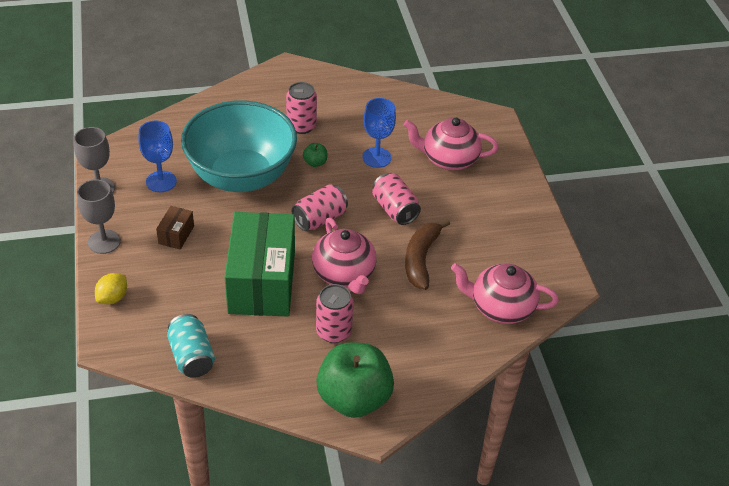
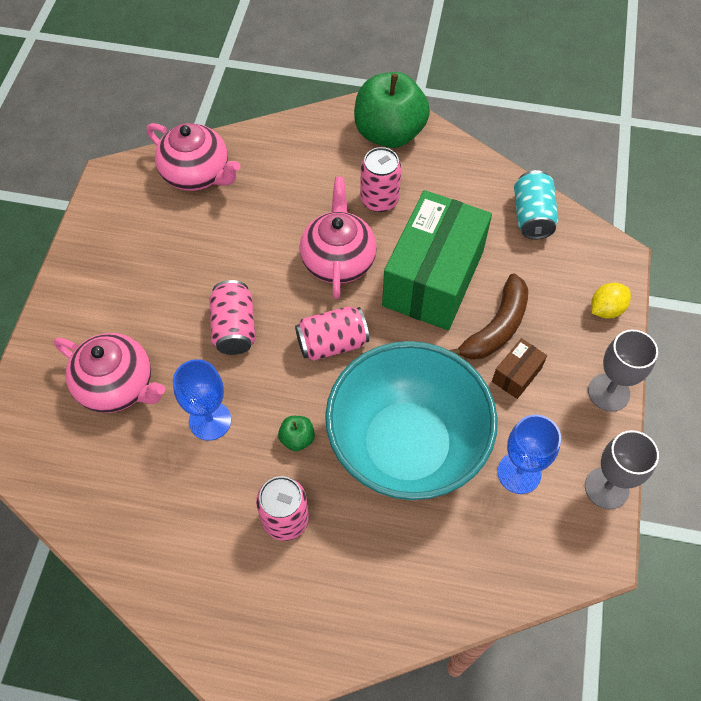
camera: 155 degrees left, 15 degrees up
(421, 259) = (244, 252): brown banana -> brown banana (496, 328)

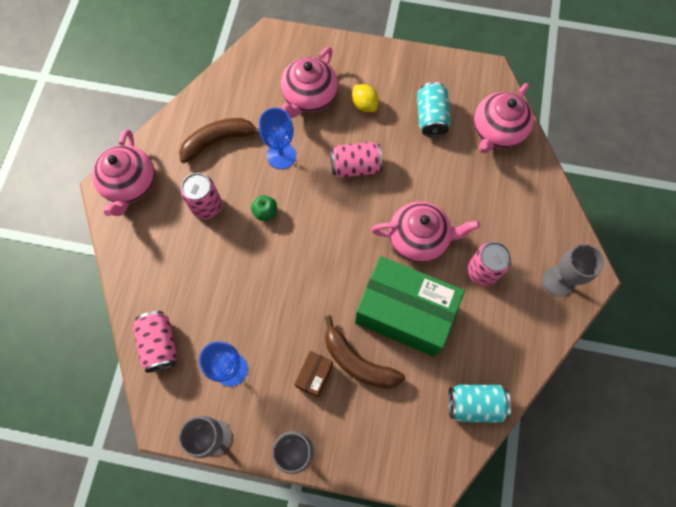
camera: 90 degrees right, 10 degrees up
(169, 241) = (431, 117): none -> turquoise can
(177, 510) = (218, 141): none -> brown banana
(243, 641) = (130, 184): none -> pink teapot
(332, 343) = (343, 235): pink can -> pink can (160, 344)
(389, 133) = (558, 281): green apple -> grey goblet
(406, 446) = (256, 287): turquoise bowl -> none
(516, 375) = (314, 375): brown box -> brown box turned 75 degrees clockwise
(606, 309) = (377, 461): yellow lemon -> yellow lemon (364, 105)

